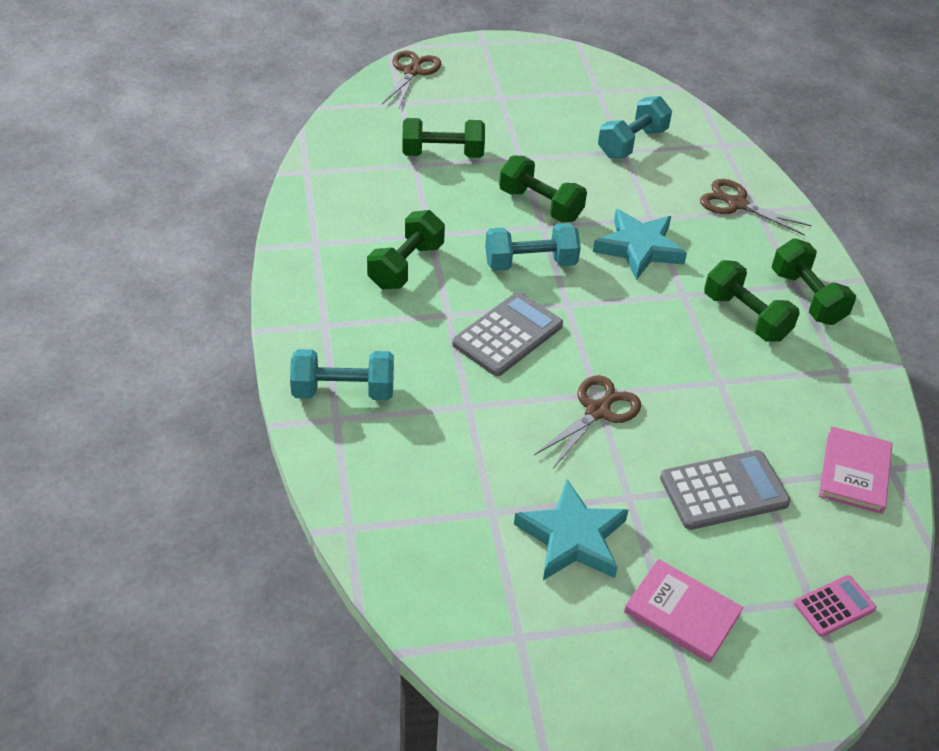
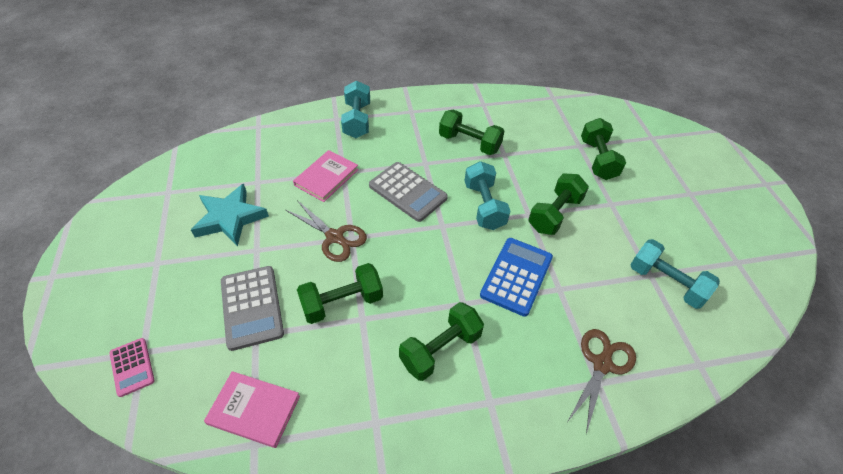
camera: 90 degrees right, 5 degrees up
(412, 72) = (696, 142): brown scissors -> none
(639, 248) = (516, 276): turquoise star -> blue calculator
(682, 613) = (158, 270): pink book -> pink book (326, 177)
(807, 297) = (473, 409): green dumbbell -> green dumbbell (342, 302)

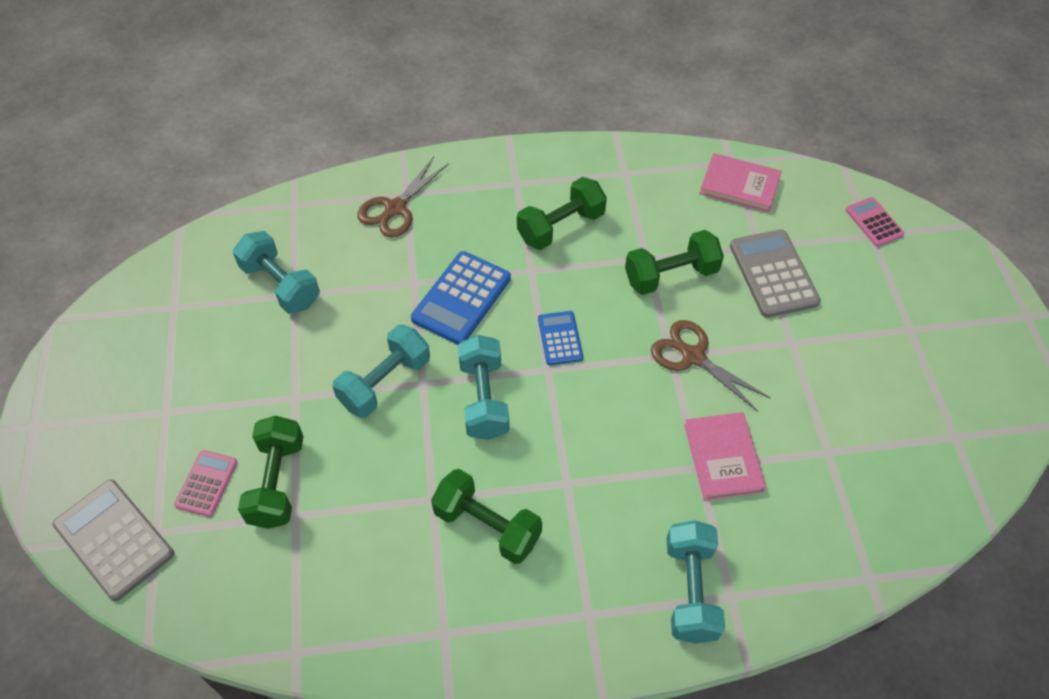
camera: 175 degrees left, 5 degrees up
(230, 218) = (844, 389): turquoise star -> none
(326, 177) = (723, 457): pink book -> pink book turned 45 degrees counterclockwise
(408, 192) = (595, 427): grey calculator -> grey calculator (114, 540)
(434, 247) = (560, 338): none -> blue calculator
(554, 214) = (385, 382): green dumbbell -> turquoise dumbbell
(638, 158) = (206, 483): none -> pink calculator

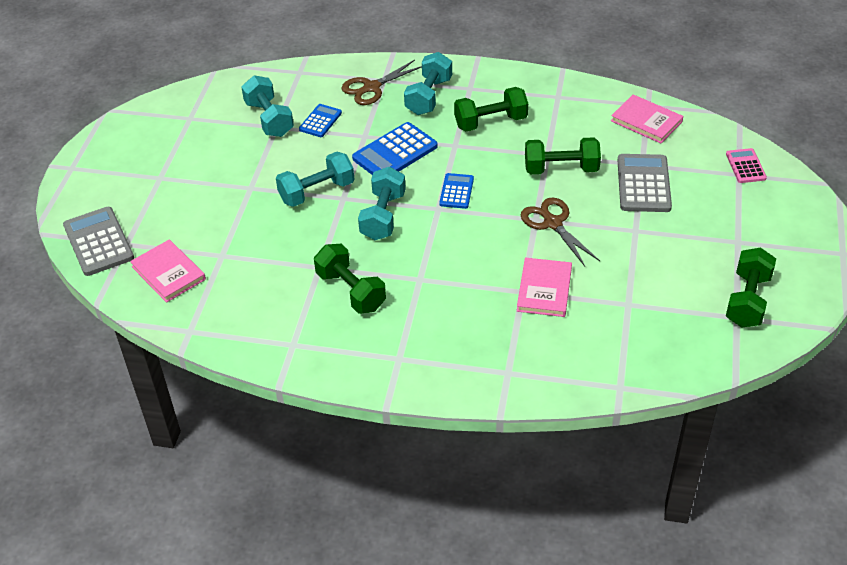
camera: 20 degrees right, 10 degrees down
(206, 483) = (170, 224): pink calculator -> none
(232, 564) = (168, 273): none -> pink book
(277, 482) = (217, 234): green dumbbell -> green dumbbell (747, 300)
(349, 273) = (320, 121): none -> blue calculator
(690, 590) = (479, 362): turquoise dumbbell -> turquoise dumbbell (428, 96)

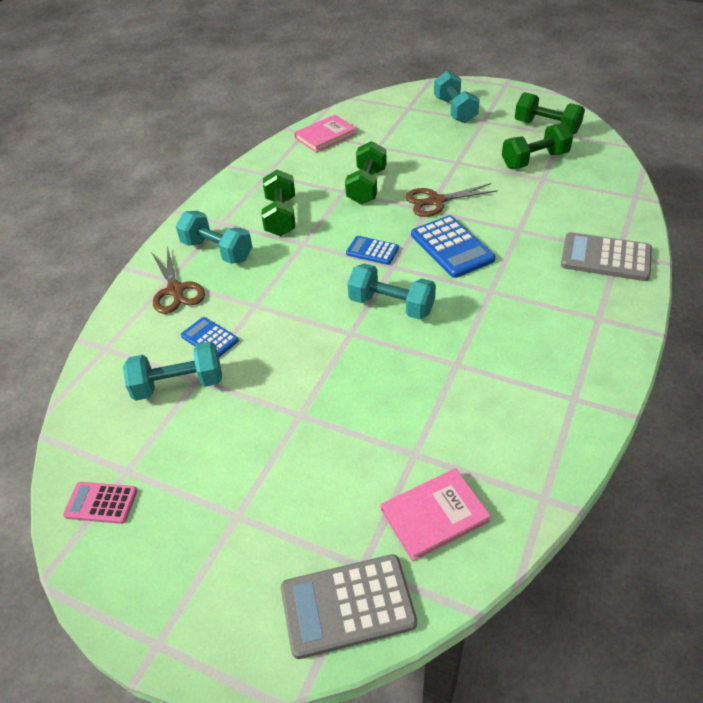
camera: 75 degrees left, 0 degrees up
(317, 192) = (332, 354): turquoise dumbbell -> turquoise dumbbell (455, 110)
(351, 291) = (499, 342): green dumbbell -> green dumbbell (534, 160)
(395, 152) = (294, 285): blue calculator -> blue calculator (452, 247)
(544, 289) = (519, 217): pink book -> none
(643, 184) = (403, 149): grey calculator -> grey calculator (605, 258)
(745, 166) = (400, 103): pink calculator -> pink calculator (101, 503)

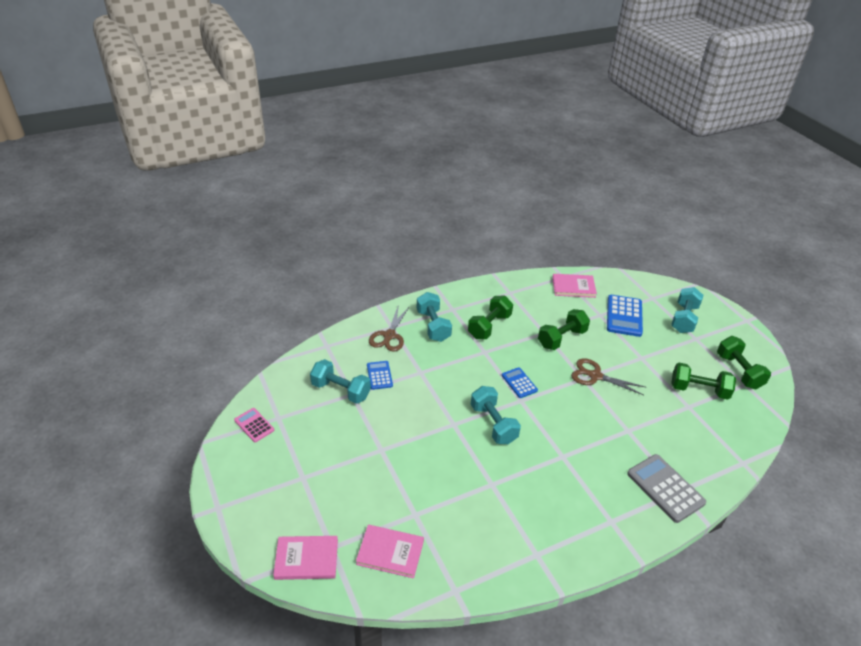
camera: 35 degrees right, 5 degrees down
(347, 606) = (306, 559): grey calculator -> pink book
(452, 247) = (570, 413): blue calculator -> blue calculator (624, 316)

